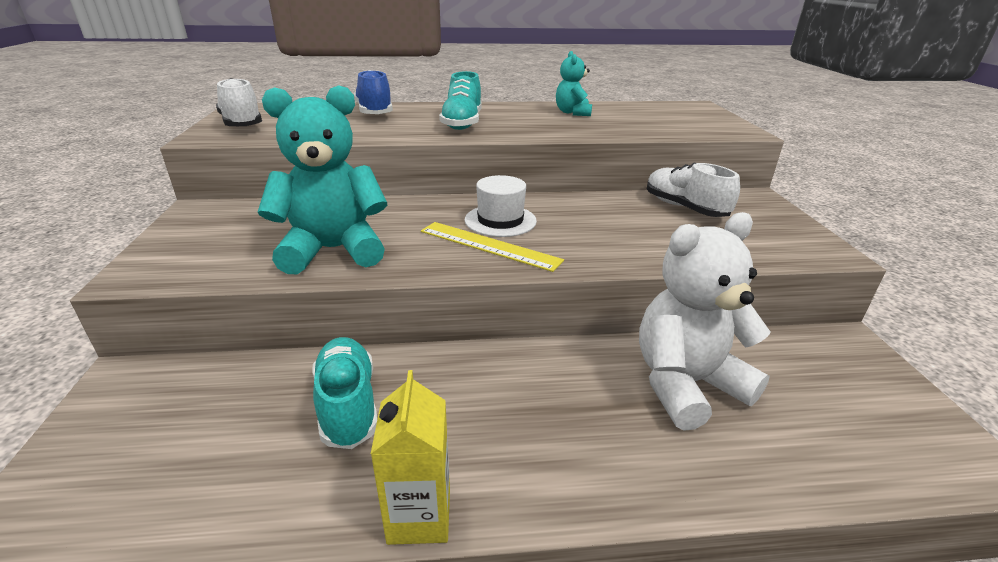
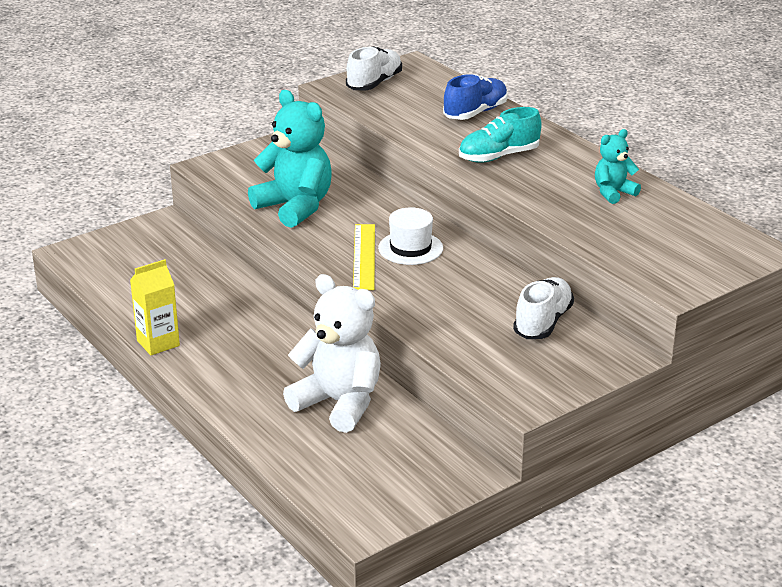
camera: 60 degrees right, 0 degrees up
(348, 405) = (208, 293): turquoise shoe -> none

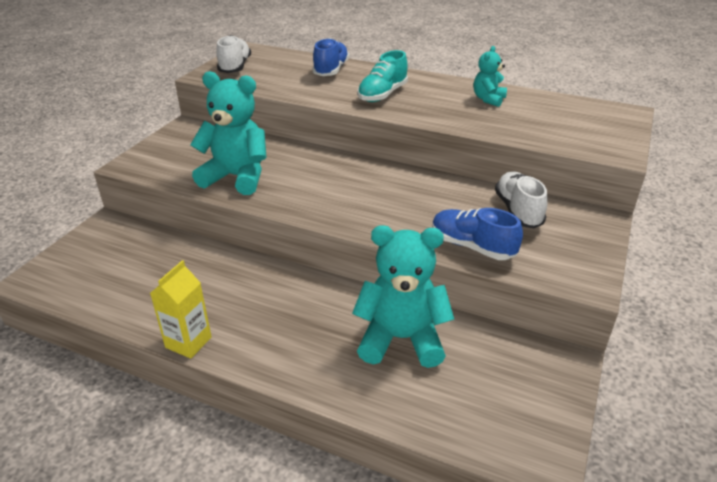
camera: 30 degrees left, 5 degrees up
(339, 403) = (401, 339): white teddy bear -> turquoise teddy bear
(364, 256) = (332, 201): yellow ruler -> none
(410, 248) = (360, 183): white hat -> none
(453, 338) = (472, 246): none -> blue shoe

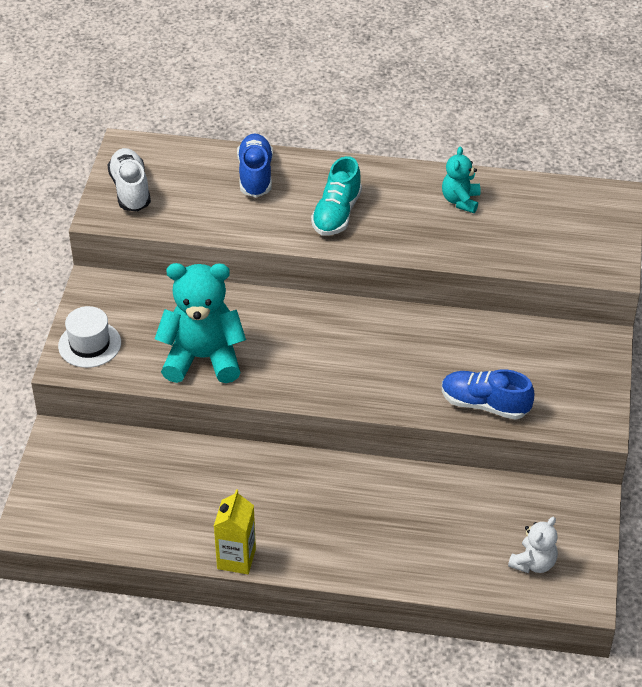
camera: 15 degrees left, 10 degrees up
(155, 156) = (89, 344): none -> white hat
(401, 339) = (435, 511): turquoise teddy bear -> none
(491, 410) = (533, 563): none -> white teddy bear
(518, 211) = (519, 348): white shoe -> none

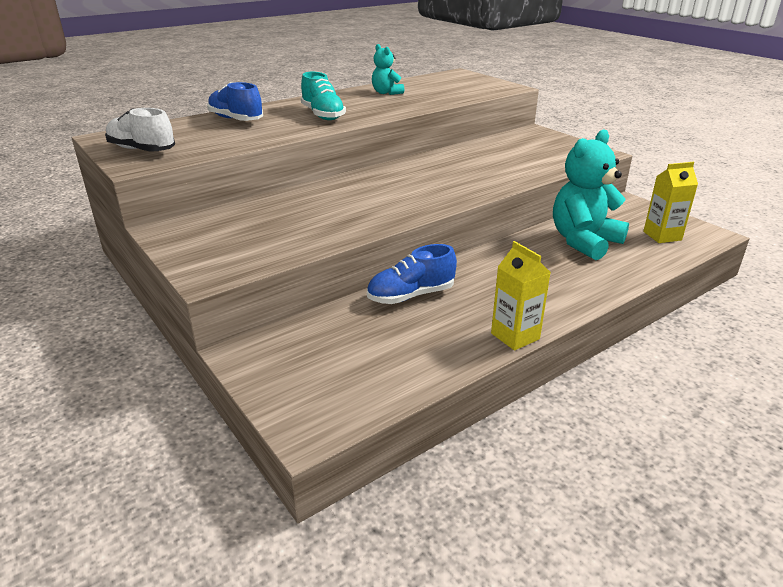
camera: 45 degrees left, 15 degrees down
(89, 344) = (212, 258): white hat -> none
(203, 358) = (323, 224): turquoise teddy bear -> turquoise teddy bear (584, 242)
(484, 404) = (534, 169): blue shoe -> blue shoe (411, 296)
(533, 563) = (662, 236): white teddy bear -> yellow carton

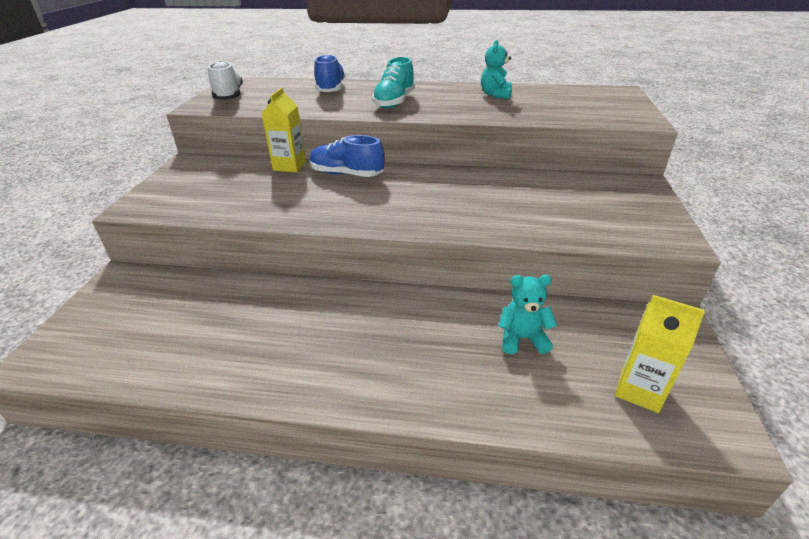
camera: 45 degrees right, 5 degrees up
(411, 296) = (277, 298): blue shoe -> blue shoe (346, 174)
(515, 336) = (269, 392): yellow carton -> yellow carton (289, 166)
(584, 242) = (522, 338): turquoise teddy bear -> turquoise teddy bear, size x0.53

